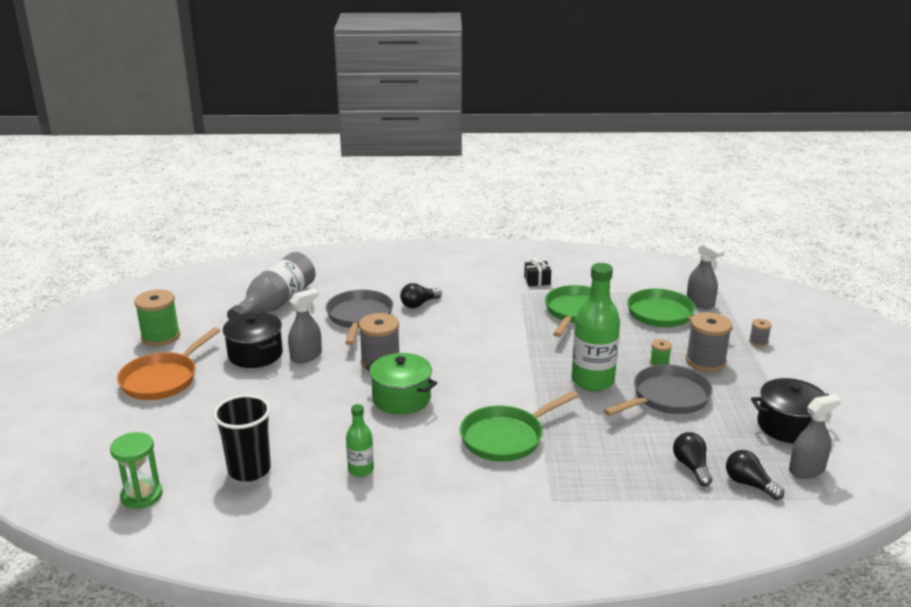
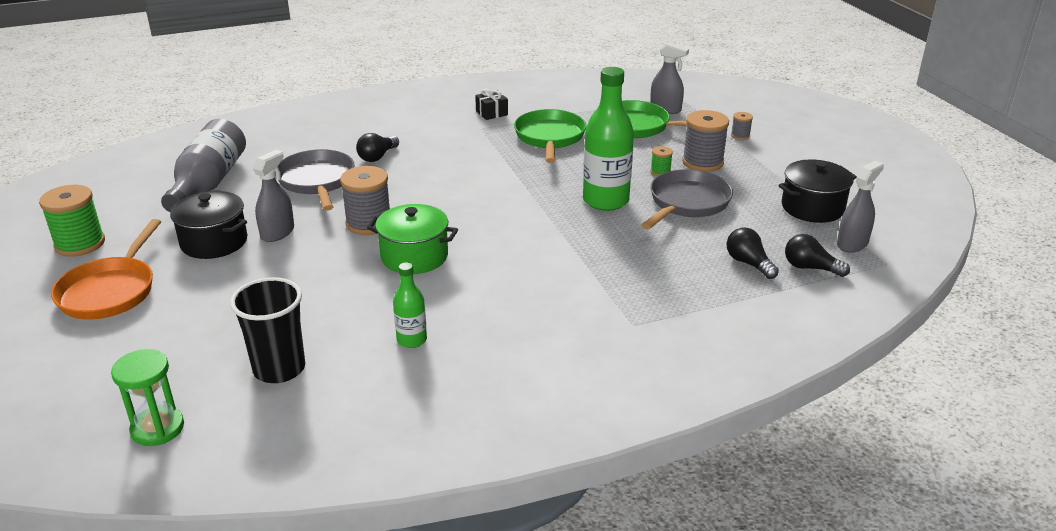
camera: 20 degrees left, 5 degrees up
(506, 437) = (550, 273): green pan -> none

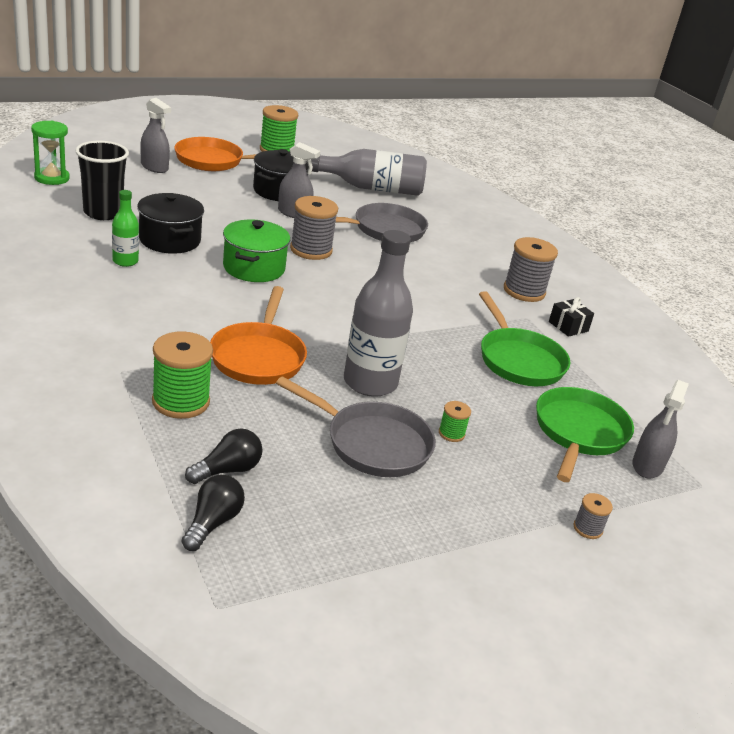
camera: 80 degrees right, 0 degrees up
(377, 157) = (440, 258): black light bulb -> none
(550, 138) = (518, 360): green pan -> green pan turned 75 degrees clockwise
(584, 252) = (258, 356): none -> orange pan
(605, 201) = (370, 383): green bottle -> grey bottle
(669, 289) = (181, 402): none -> green spool
(702, 162) = (488, 475): grey spool -> grey spool (524, 291)
(812, 208) = (373, 561): black pot -> black pot (170, 240)
(852, 244) = (273, 581): grey spray bottle -> grey spray bottle (154, 167)

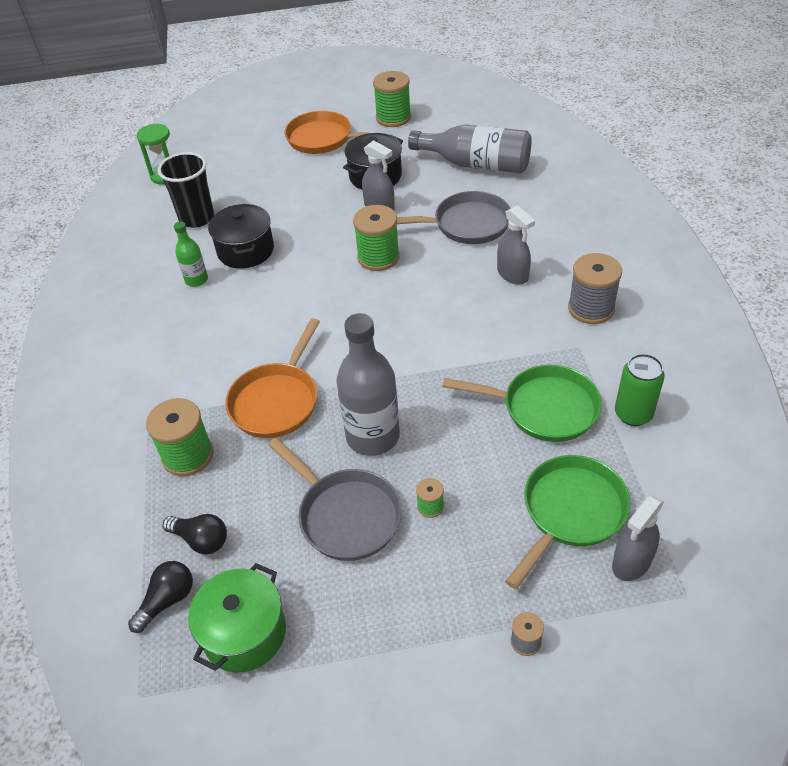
camera: 25 degrees right, 15 degrees up
(154, 167) = (263, 153): grey spray bottle -> grey spray bottle (512, 274)
(227, 470) = (201, 540): black light bulb -> black light bulb turned 45 degrees clockwise
(254, 268) = (313, 284): green pot -> green pot (244, 633)
(311, 250) = (378, 257): grey spool -> green spool
(518, 360) = (544, 408): green pan -> green pan turned 75 degrees counterclockwise
(568, 326) = (622, 360): black gift -> none
(596, 363) = (633, 414): none -> green can

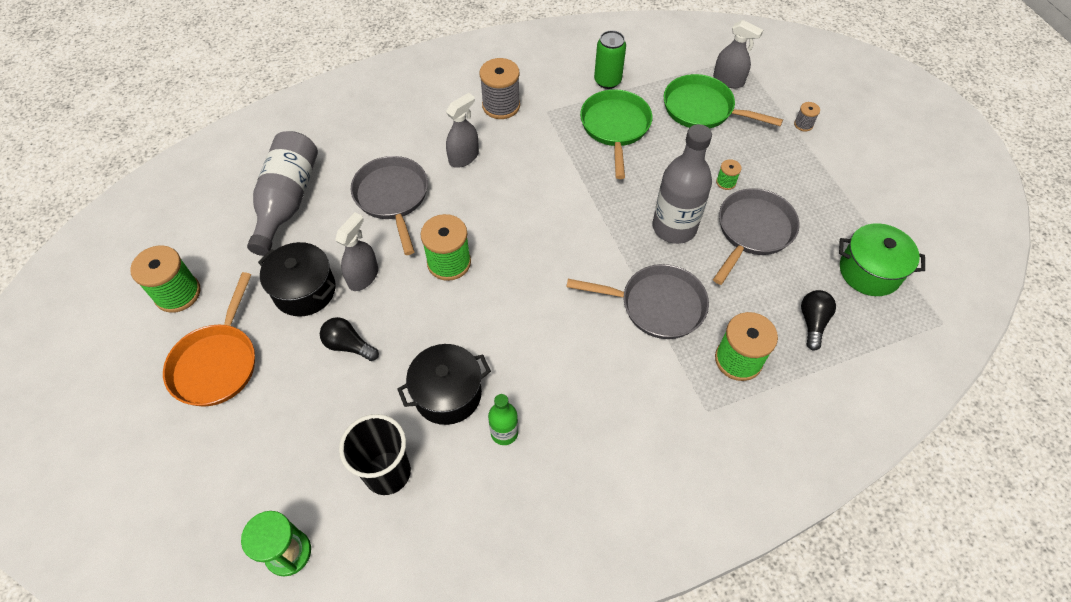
camera: 105 degrees left, 10 degrees up
(167, 600) = (870, 329): black light bulb -> black light bulb (349, 345)
(277, 401) = (657, 305): orange pan -> grey pan

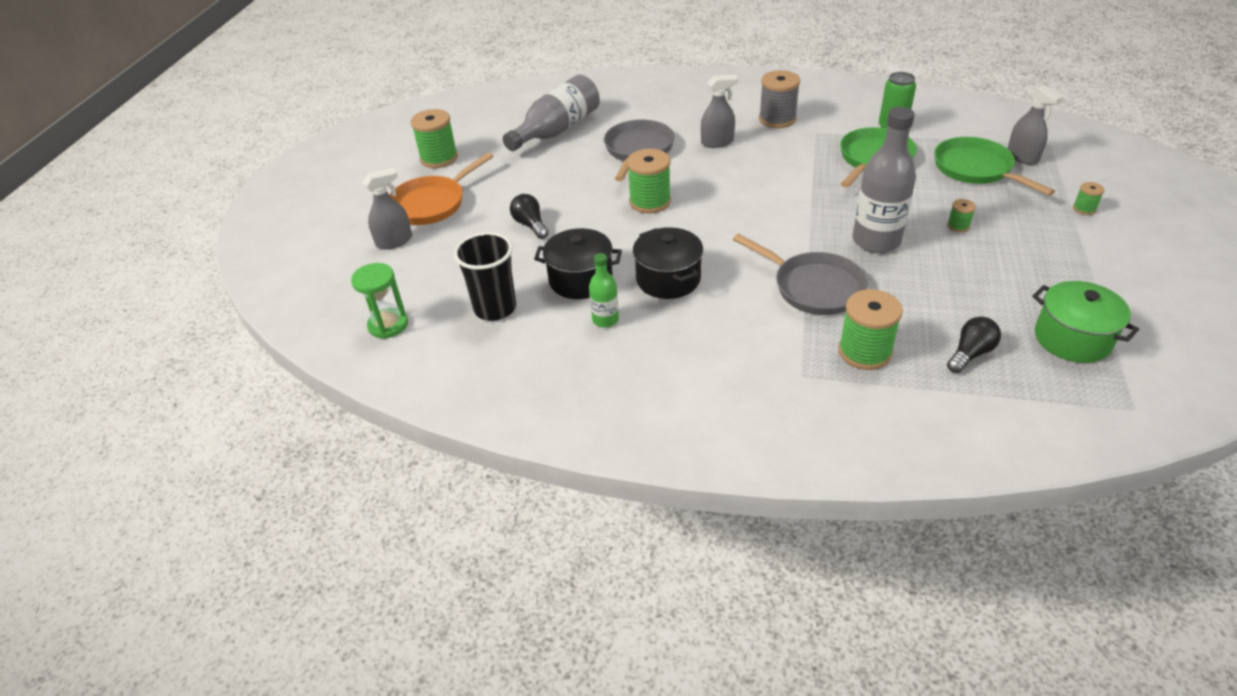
camera: 35 degrees right, 15 degrees down
(304, 290) = (526, 184): black pot -> black pot (668, 279)
(363, 276) = (575, 189): grey spray bottle -> grey spray bottle (394, 241)
(753, 231) = (958, 268): grey pan -> none
(803, 124) = (1084, 209): grey spool -> green spool

